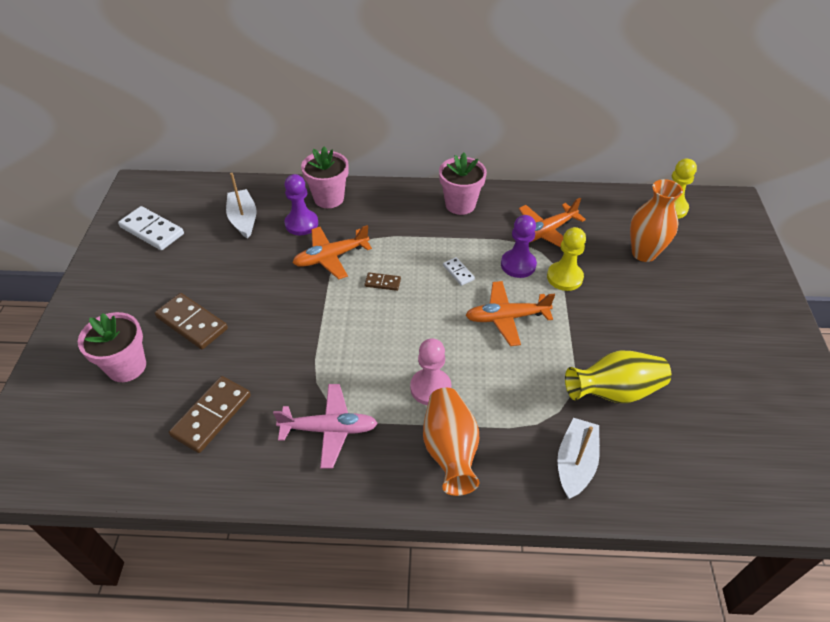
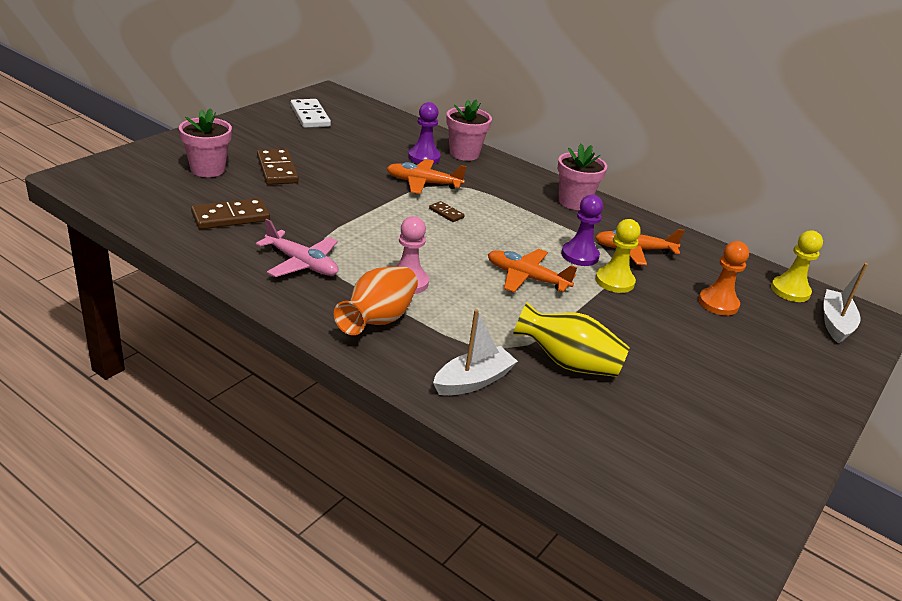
camera: 30 degrees right, 15 degrees down
(243, 219) = (382, 137): white boat -> white boat (835, 323)
(458, 272) = (519, 236): white domino -> none
(643, 253) = (718, 303): orange vase -> orange pawn

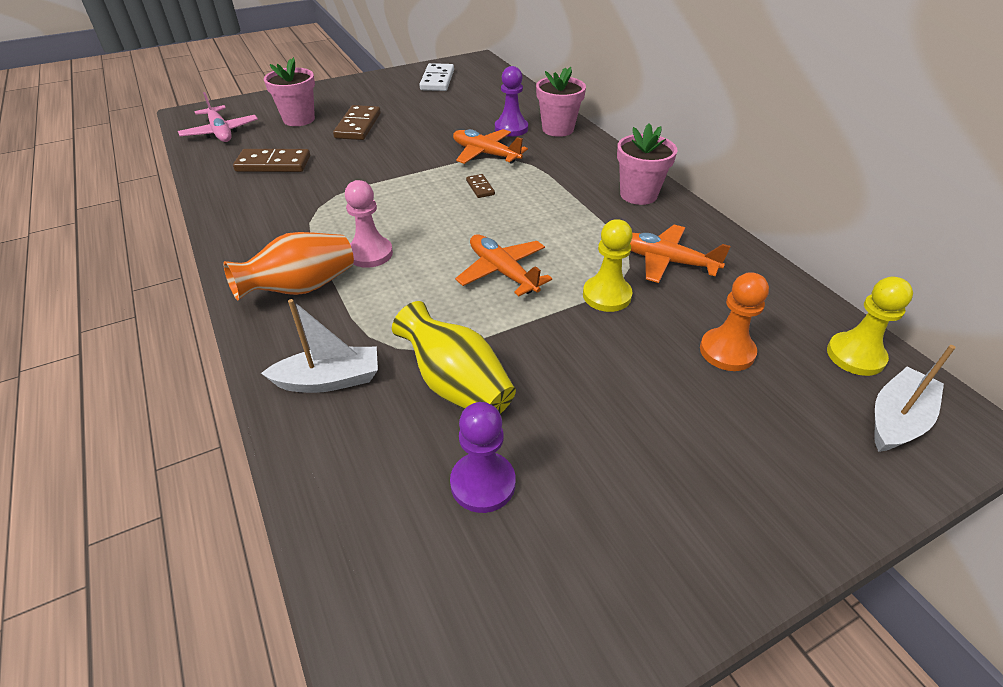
camera: 30 degrees right, 10 degrees up
(302, 263) = (289, 217): pink plane -> pink plane (220, 132)
(579, 255) = (590, 257): purple pawn -> purple pawn (483, 483)

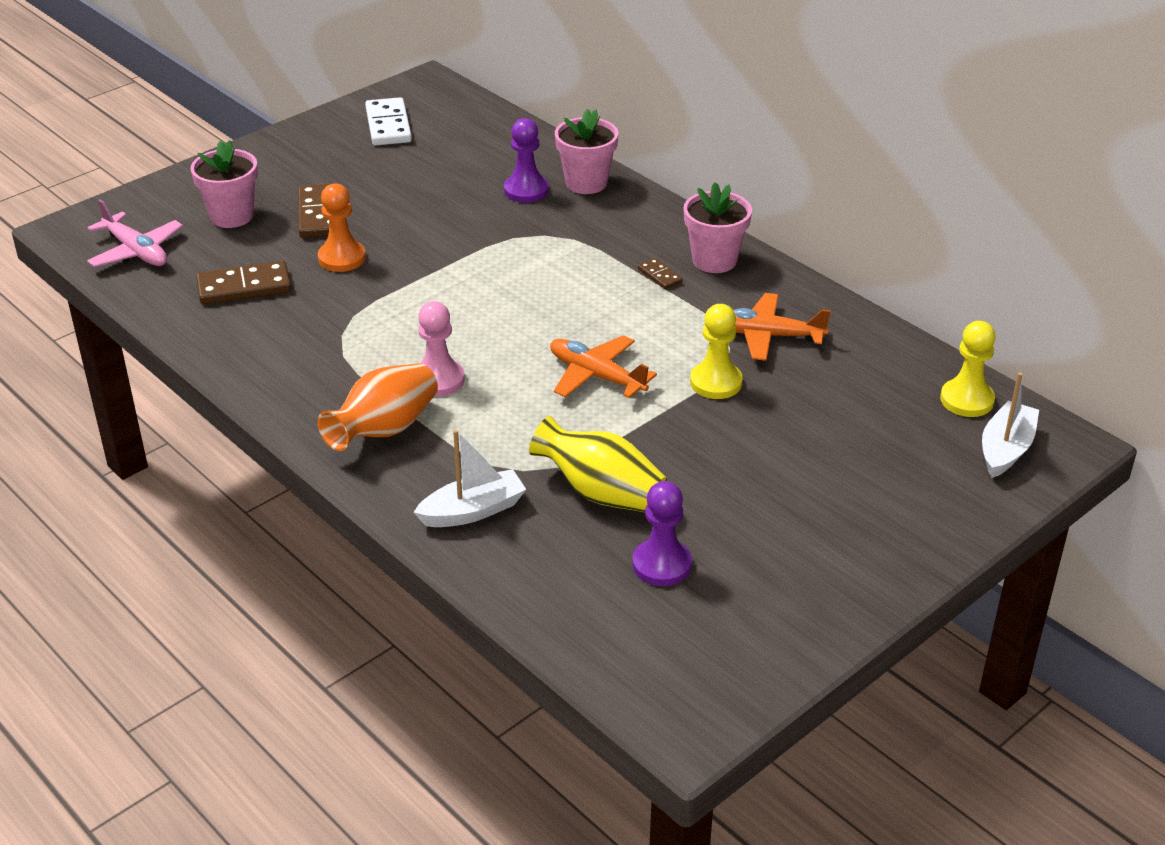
camera: 15 degrees left, 5 degrees down
(480, 187) = (525, 279): brown domino -> brown domino (660, 275)
(485, 154) = (510, 232): orange plane -> none
(727, 351) = (848, 417): orange pawn -> orange pawn (342, 258)

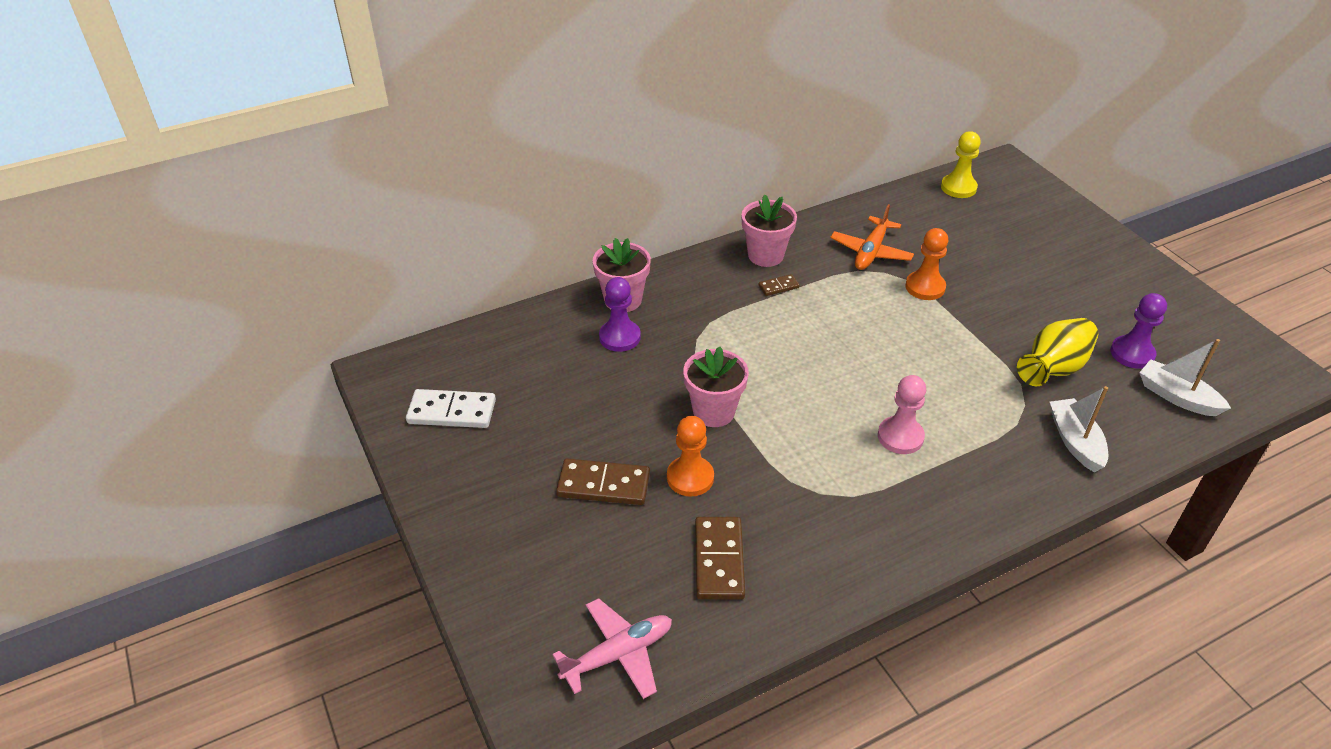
camera: 75 degrees left, 5 degrees up
(232, 216) = (577, 559): pink flower pot -> pink flower pot (714, 412)
(384, 430) = (967, 481): orange vase -> none
(596, 376) = (908, 345): orange plane -> none
(716, 382) = (925, 287): yellow pawn -> orange pawn
(1006, 449) = (1010, 186): white boat -> white boat (1177, 397)

